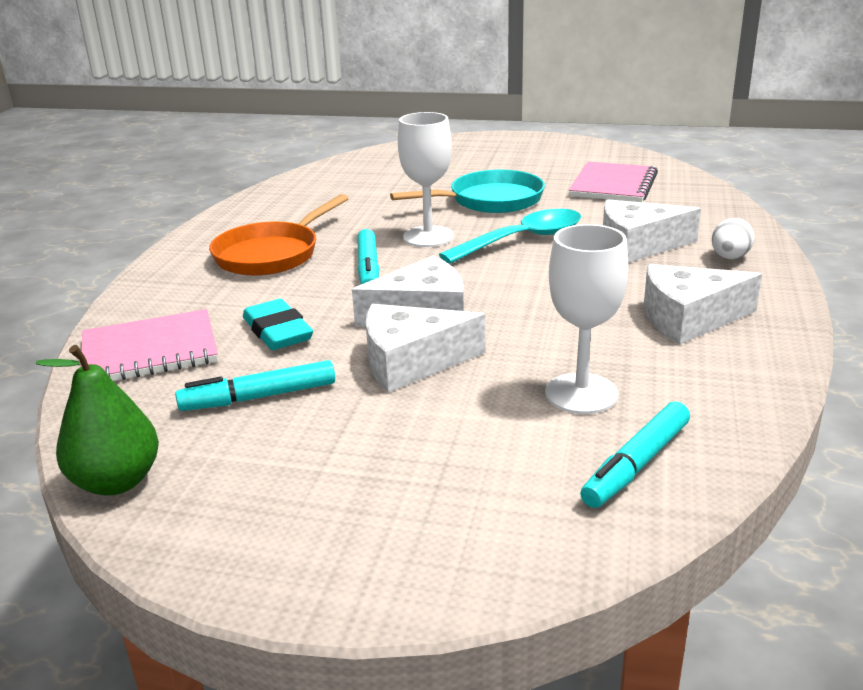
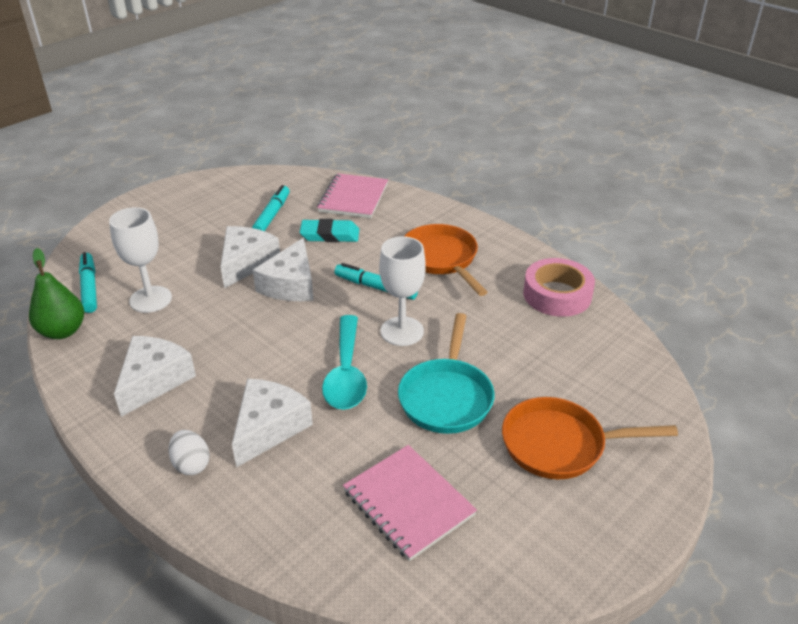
camera: 120 degrees right, 10 degrees up
(117, 481) = (254, 176): green pear -> green pear (63, 331)
(287, 197) = (557, 295): none -> pink tape
(484, 163) = (559, 444): none -> orange pan

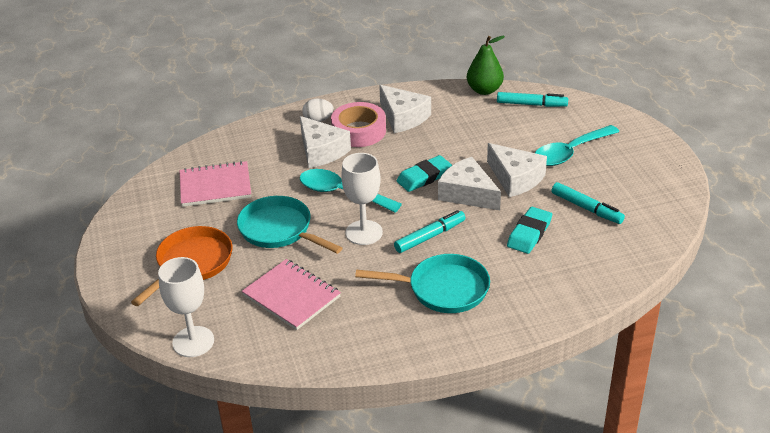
camera: 120 degrees right, 0 degrees up
(150, 299) = (496, 127): white goblet -> white goblet (193, 342)
(182, 242) = (570, 152): none -> turquoise spoon
(277, 321) = (424, 177): none -> turquoise eraser
(353, 198) = (590, 267): pink notebook -> pink notebook (291, 296)
(441, 259) = (443, 289): orange pan -> turquoise pan
(557, 295) = (336, 341): pink tape -> pink tape (359, 131)

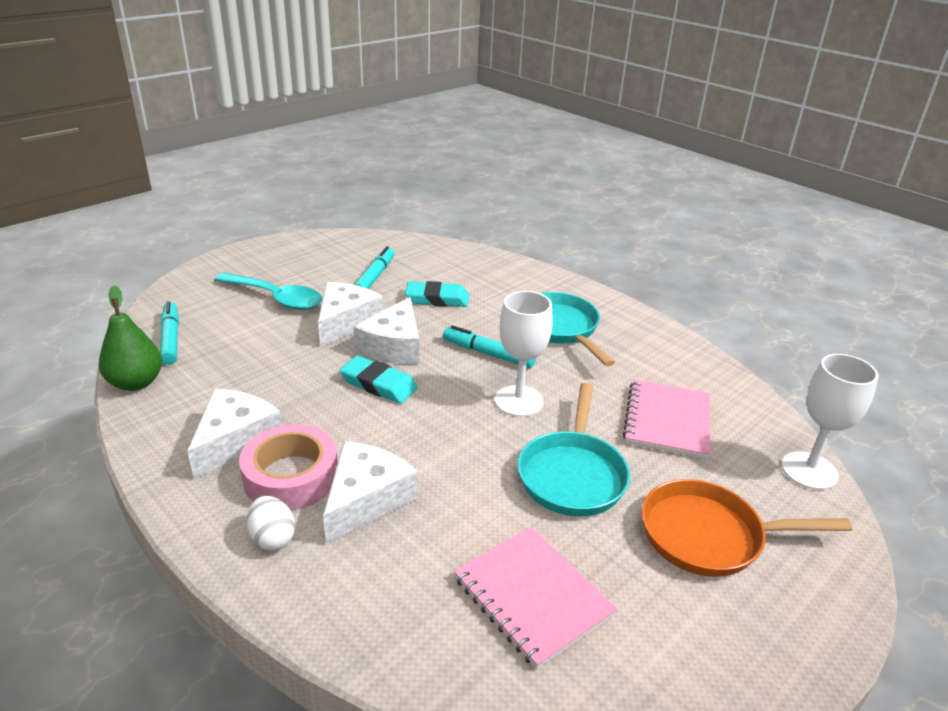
camera: 120 degrees left, 5 degrees down
(342, 193) = (456, 443): turquoise spoon -> none

